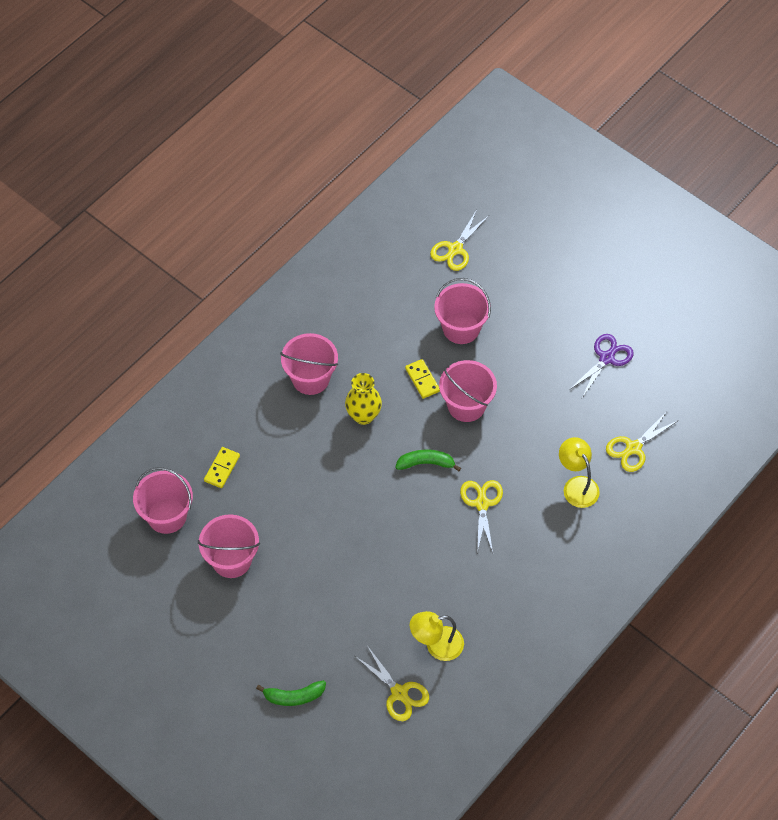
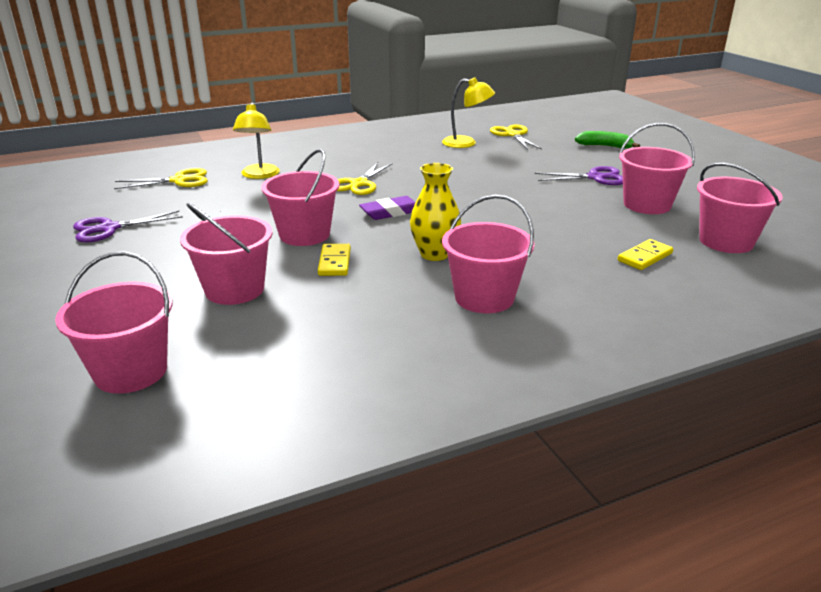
camera: 155 degrees left, 30 degrees down
(285, 603) = (595, 177): none -> purple scissors
(426, 463) = (391, 212): green banana -> purple eraser
(455, 249) = (131, 371): yellow scissors -> pink bucket

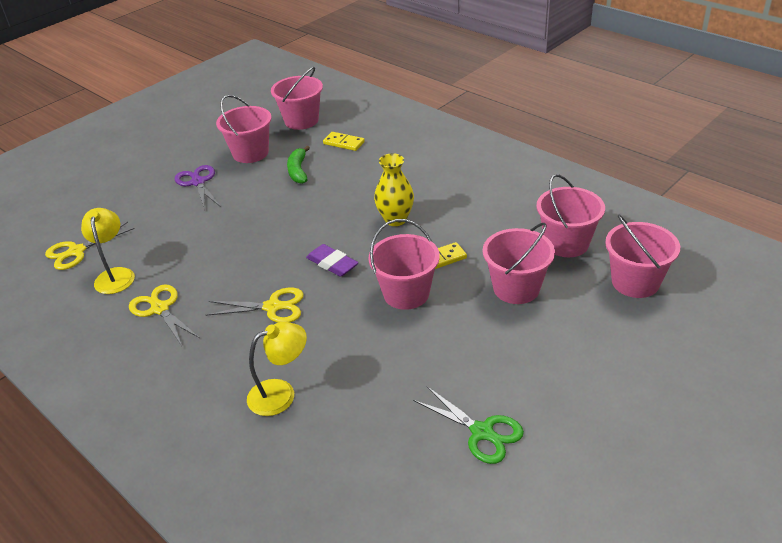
camera: 110 degrees left, 10 degrees up
(109, 229) = (482, 432): purple scissors -> green scissors
(179, 180) = (329, 458): yellow scissors -> yellow scissors (160, 309)
(484, 298) = (441, 185): pink bucket -> pink bucket (566, 243)
(604, 146) = (105, 191): green banana -> green banana (298, 171)

